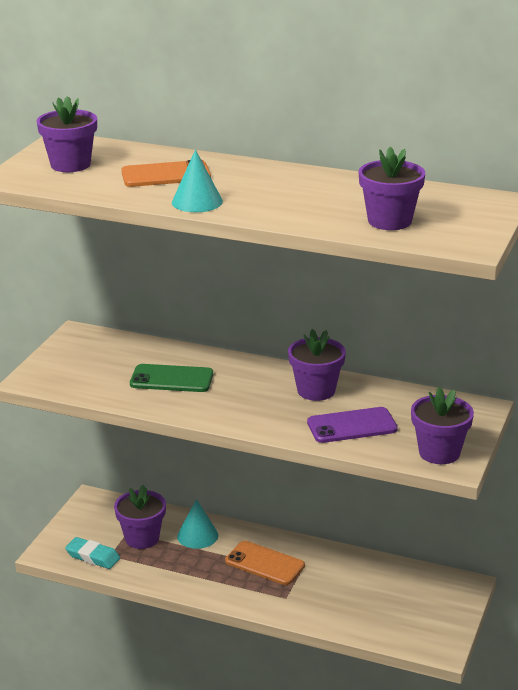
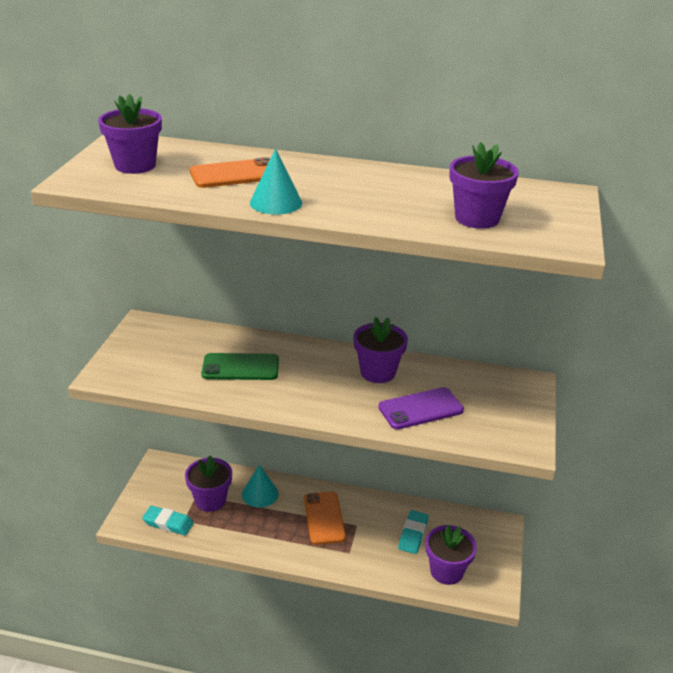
camera: 10 degrees left, 5 degrees up
(265, 563) = (324, 518): orange phone -> orange phone turned 60 degrees clockwise
(361, 586) = (413, 534): none -> turquoise eraser
(439, 452) = (509, 433): purple flower pot -> purple flower pot (446, 571)

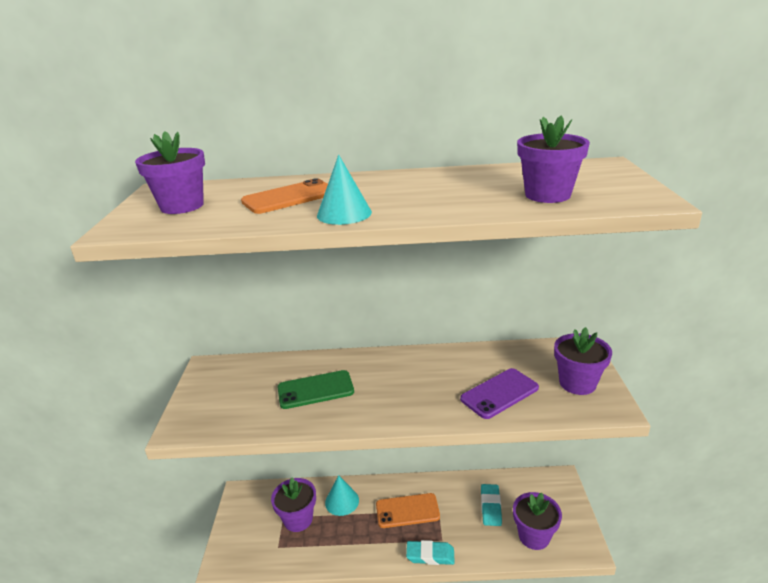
camera: 10 degrees left, 5 degrees down
(168, 523) = (264, 554): turquoise eraser -> turquoise eraser (430, 555)
(324, 518) = (407, 510): orange phone -> orange phone turned 75 degrees counterclockwise
(378, 372) = (444, 367): purple flower pot -> purple flower pot (577, 383)

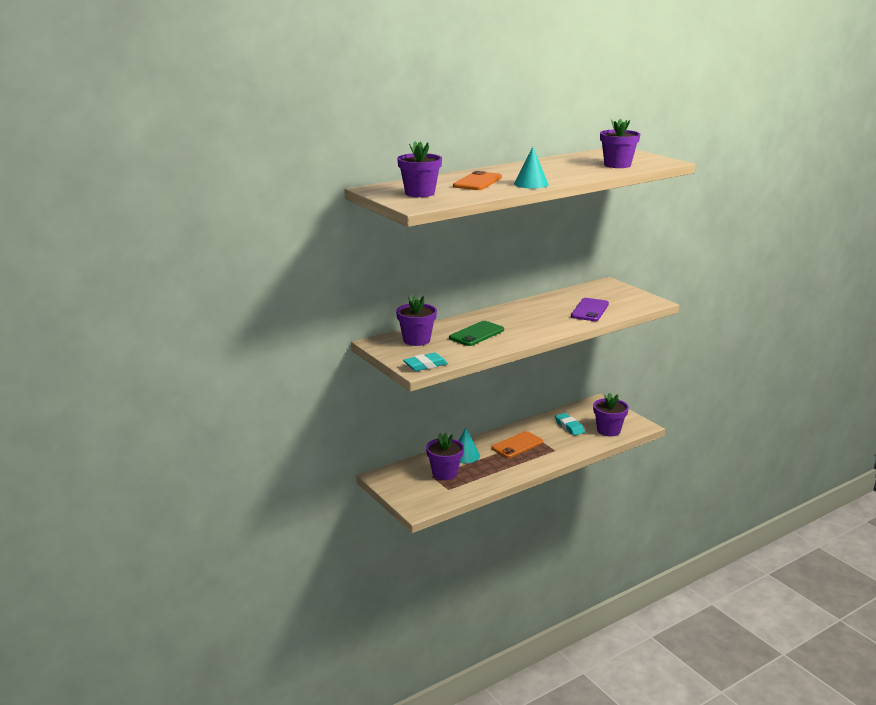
camera: 35 degrees left, 5 degrees down
(430, 555) = (556, 458): turquoise eraser -> turquoise eraser (425, 365)
(577, 383) = (625, 297): purple flower pot -> purple flower pot (416, 340)

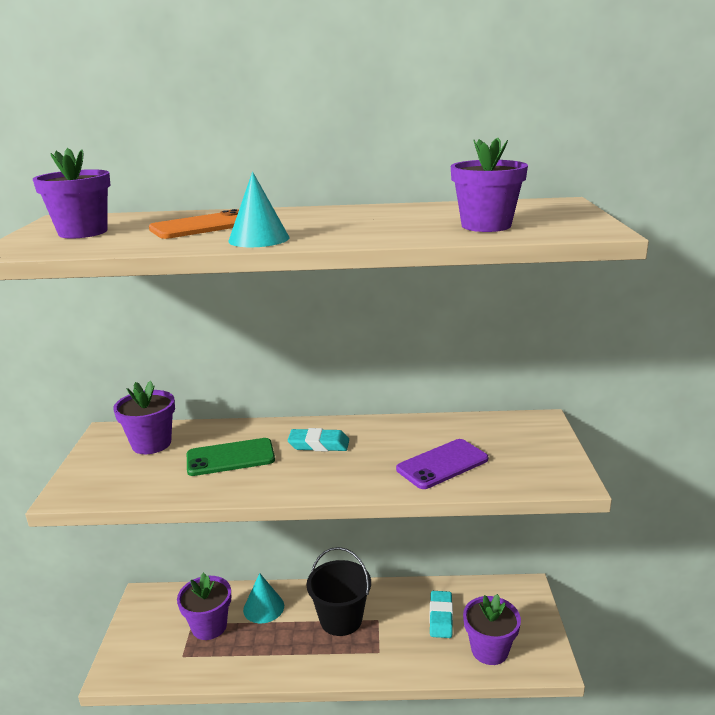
camera: 35 degrees right, 0 degrees up
(425, 365) = (87, 491): turquoise eraser -> turquoise eraser (319, 444)
(517, 445) = (341, 619): orange phone -> black bucket

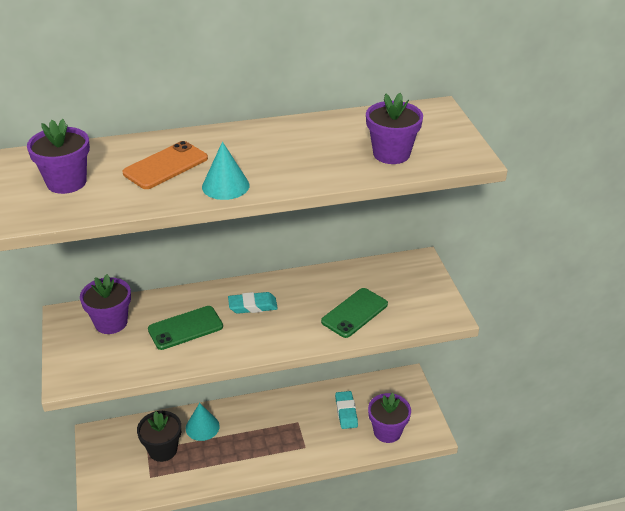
camera: 15 degrees left, 15 degrees up
(209, 626) = (163, 450): purple flower pot -> black flower pot
(341, 619) = (268, 426): black bucket -> none
(442, 464) = (354, 313): purple phone -> green phone

